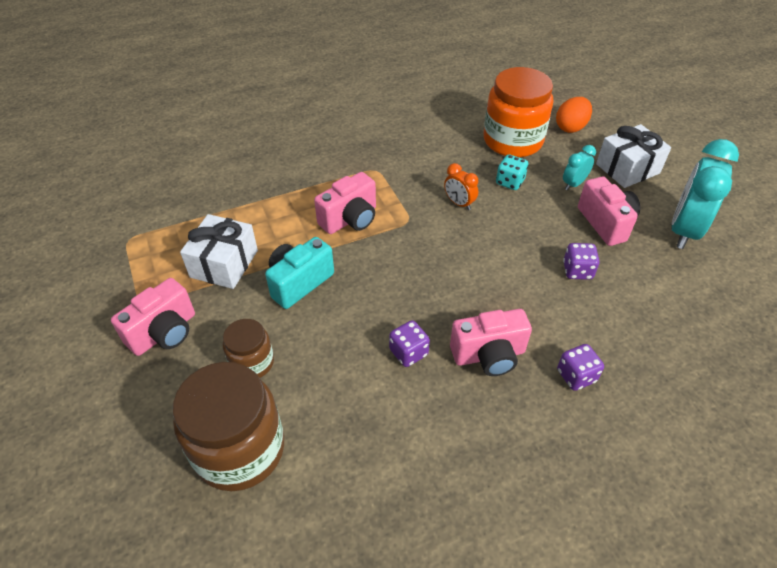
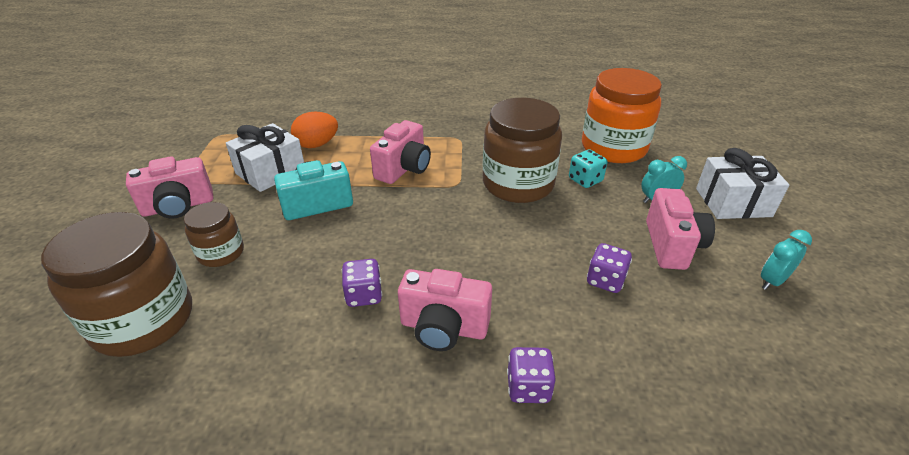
camera: 25 degrees right, 10 degrees down
(350, 219) = (404, 169): pink camera -> pink camera turned 45 degrees counterclockwise
(459, 203) = (518, 184): orange clock -> brown jar
(570, 127) = (687, 151): orange egg -> orange egg (317, 144)
(684, 230) = (772, 281): turquoise clock -> turquoise clock, size x0.48

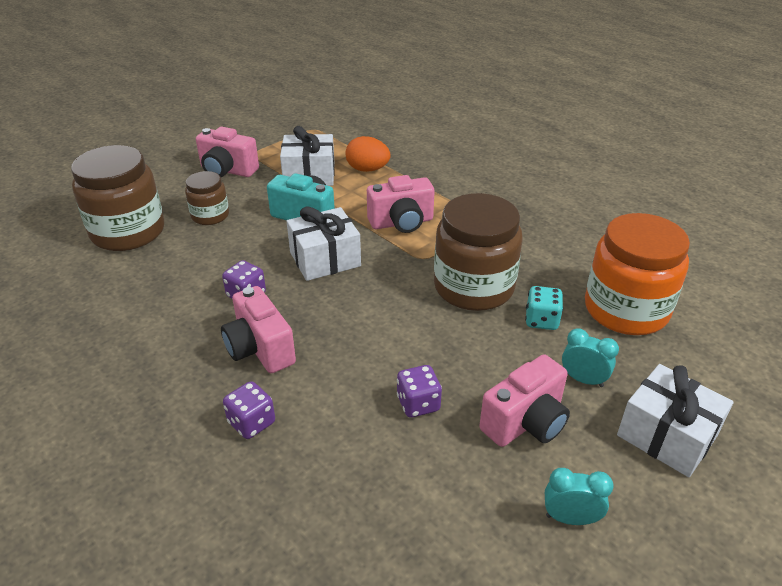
camera: 45 degrees right, 0 degrees up
(386, 227) = (325, 259): none -> white gift

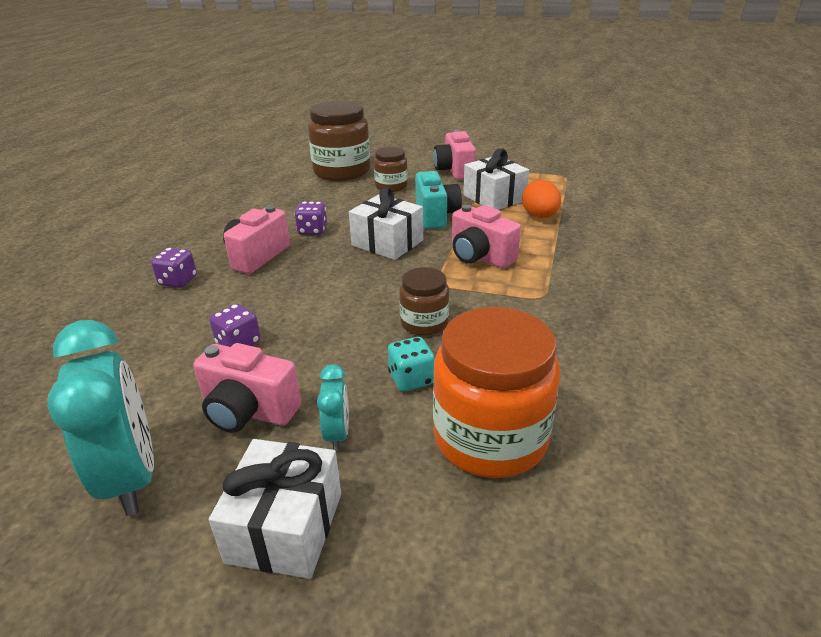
camera: 60 degrees right, 5 degrees down
(473, 287) = (424, 323): brown jar -> brown jar, size x0.54
(570, 518) = (131, 477): turquoise clock -> turquoise clock, size x2.07

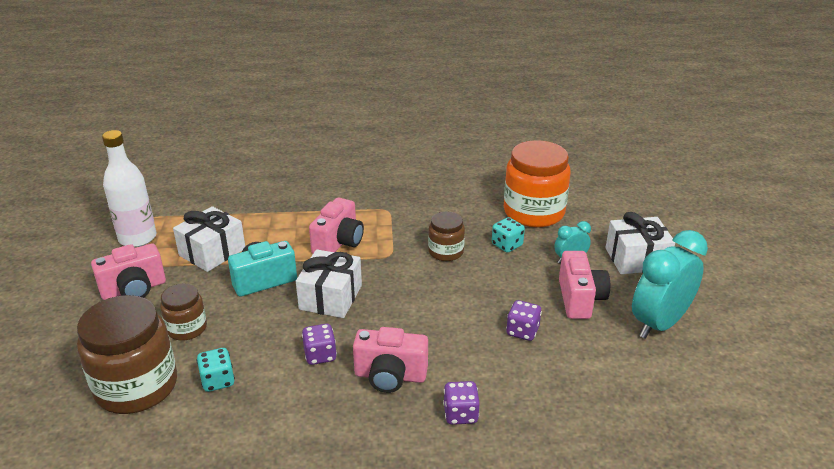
camera: 110 degrees left, 0 degrees up
(322, 194) = (218, 381): none -> turquoise dice
(531, 172) = (137, 238): none -> white bottle
(540, 216) = (251, 223): orange egg -> none

